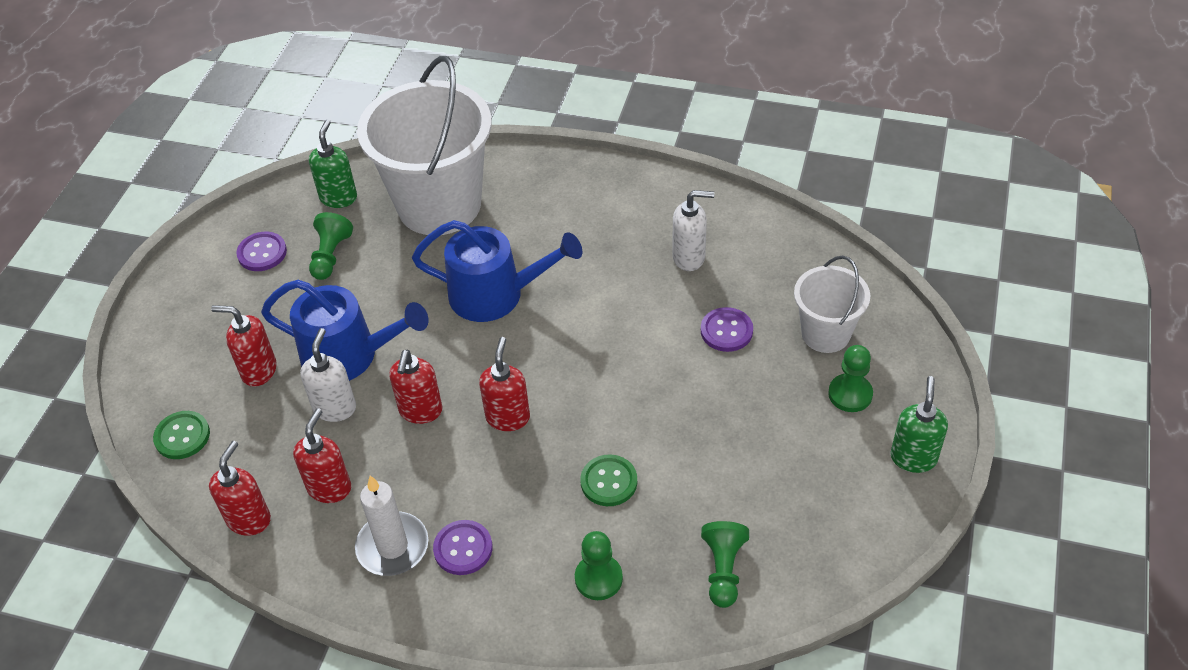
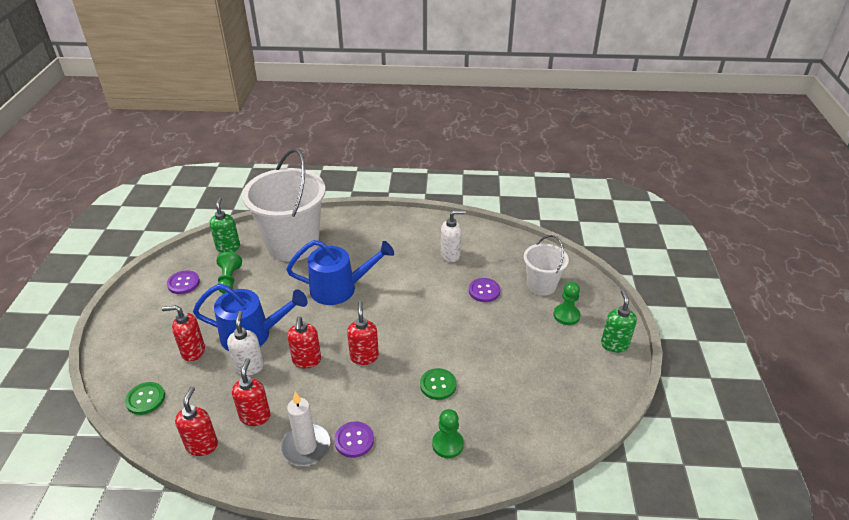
camera: 15 degrees left, 10 degrees down
(723, 570) = (524, 426): green pawn -> none

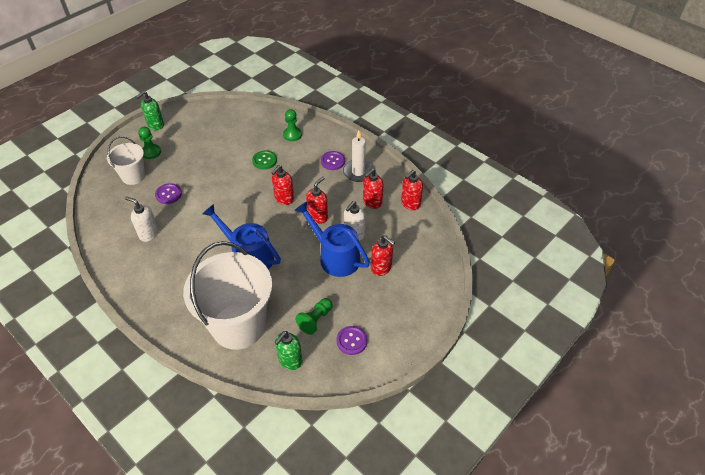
camera: 140 degrees left, 10 degrees up
(145, 399) = (428, 251): green button -> none

